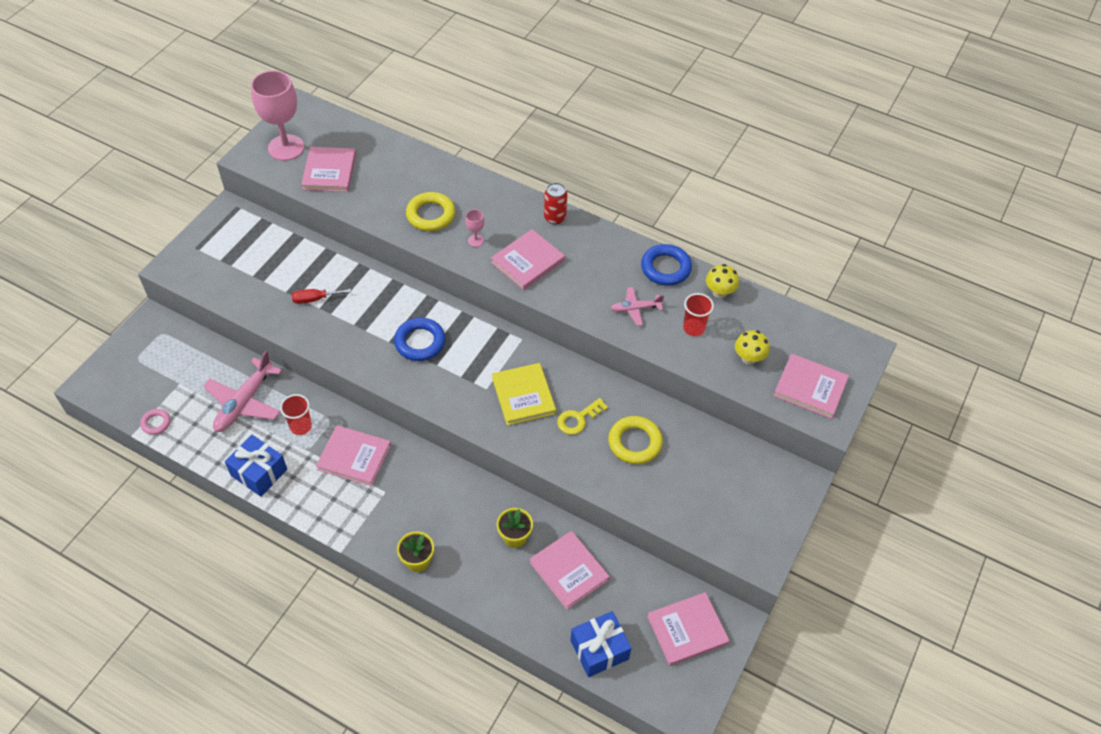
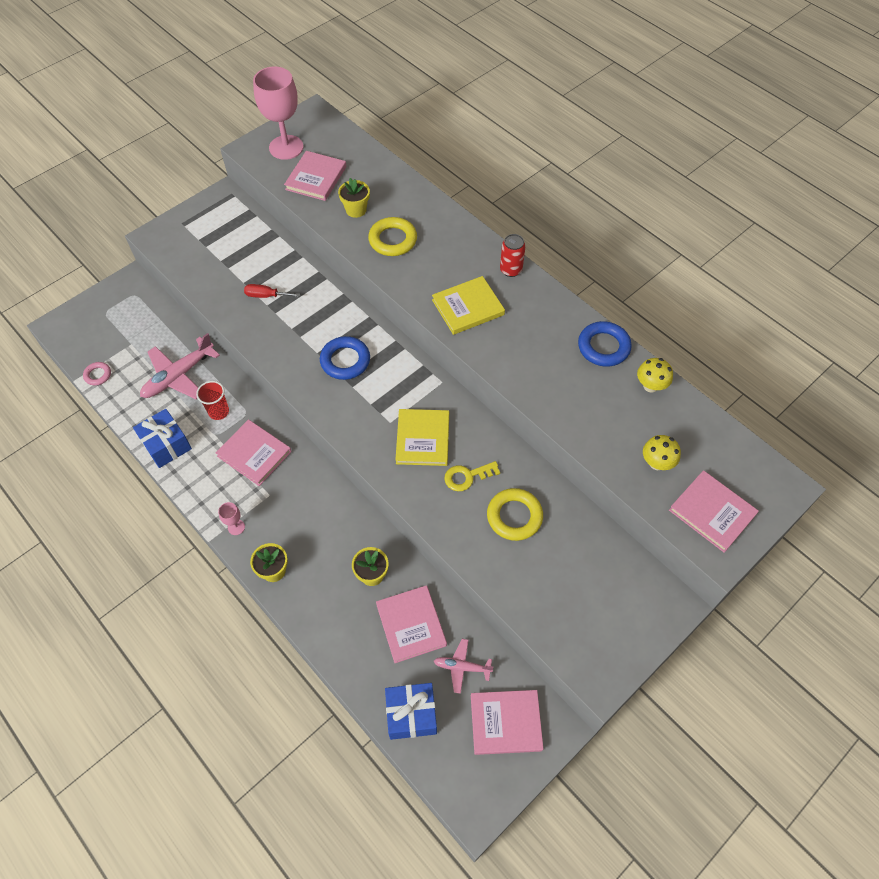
camera: 20 degrees right, 5 degrees up
(382, 194) = (356, 210): none -> yellow flower pot
(475, 240) = (425, 275): pink goblet -> pink goblet (236, 527)
(527, 261) = (468, 307): pink book -> yellow book
(635, 309) = (557, 381): pink plane -> pink plane (462, 667)
(693, 328) = (610, 416): red cup -> none

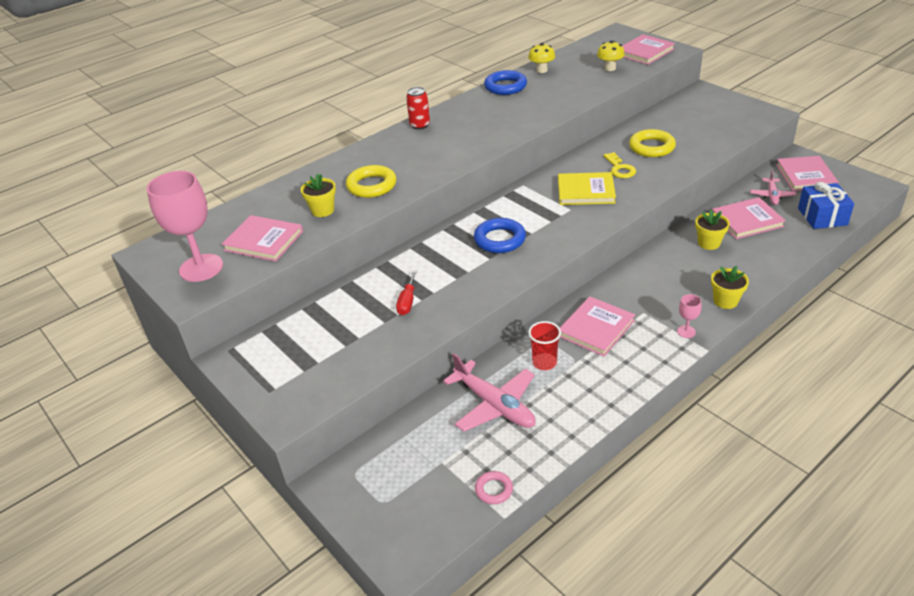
camera: 85 degrees left, 20 degrees down
(166, 445) = (595, 401): blue gift -> none
(468, 307) = (462, 143): yellow book -> none

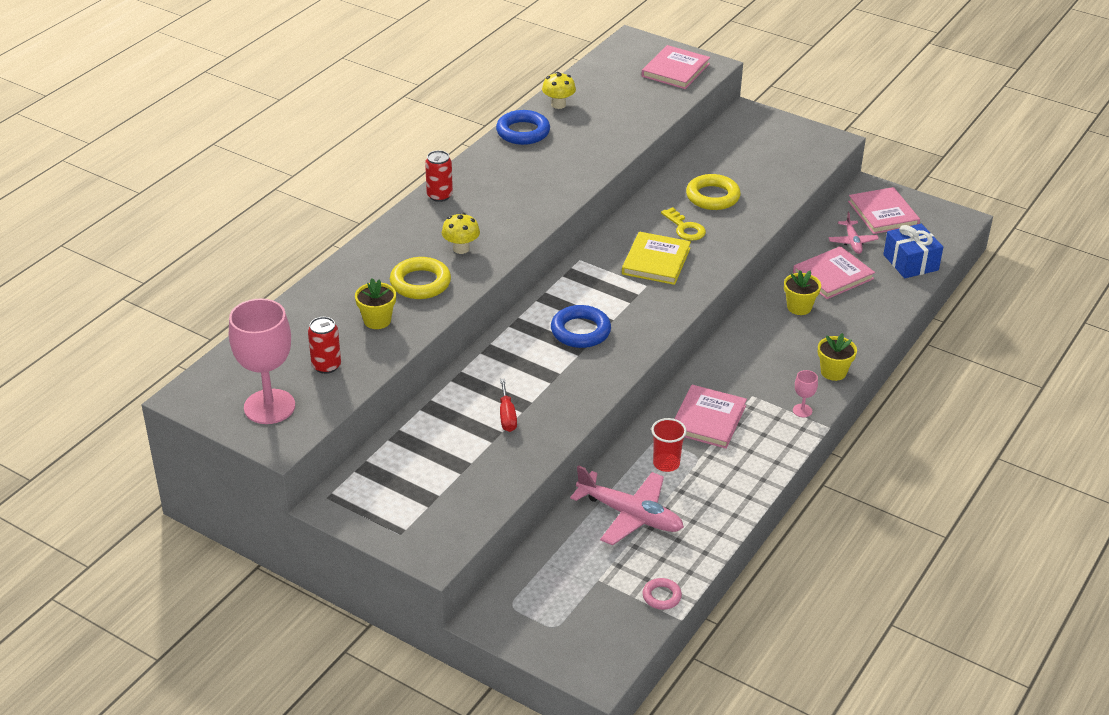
camera: 20 degrees left, 0 degrees up
(263, 241) = (326, 366): pink book -> red can
(586, 191) = (656, 261): yellow book -> yellow book turned 60 degrees counterclockwise
(610, 68) = (641, 97): yellow mushroom -> yellow mushroom (461, 248)

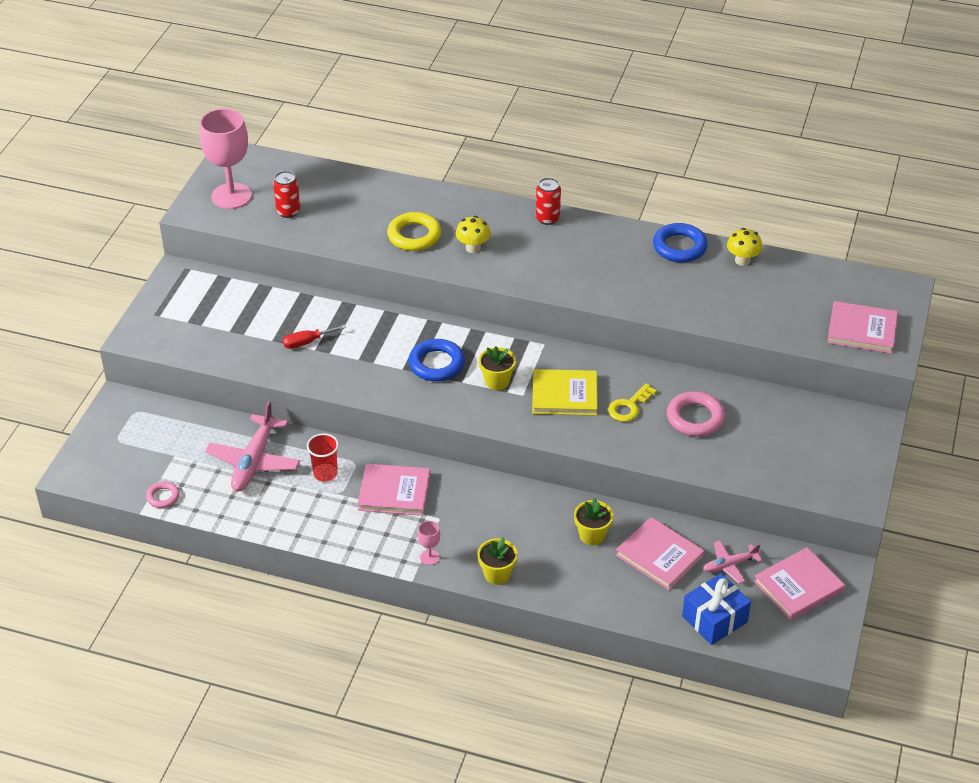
camera: 75 degrees right, 5 degrees up
(377, 320) = (354, 224): yellow flower pot -> yellow flower pot (497, 381)
(712, 197) = (695, 418): yellow ring -> pink ring

